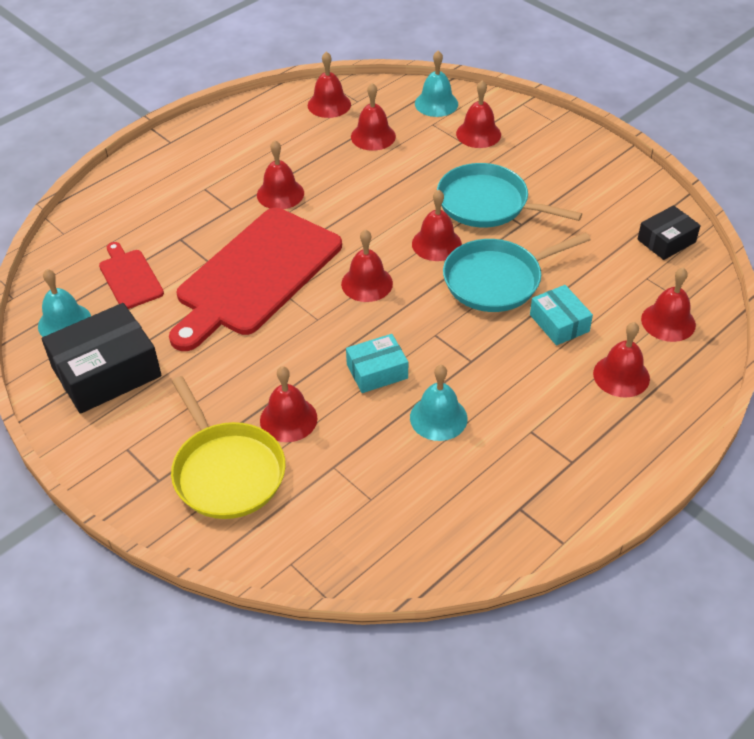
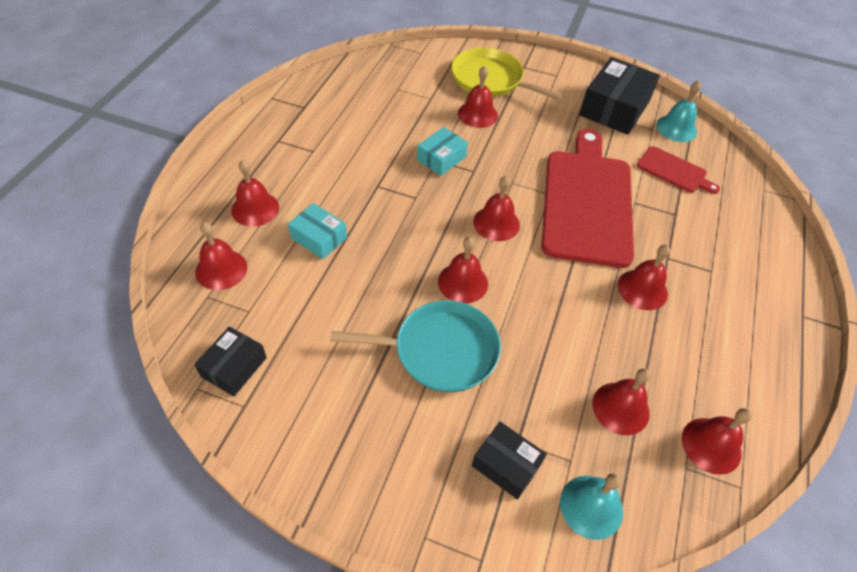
camera: 150 degrees right, 5 degrees up
(438, 418) = (381, 141): turquoise bell -> none
(478, 134) = (506, 465): red bell -> black box
(497, 280) = (389, 262): turquoise pan -> none

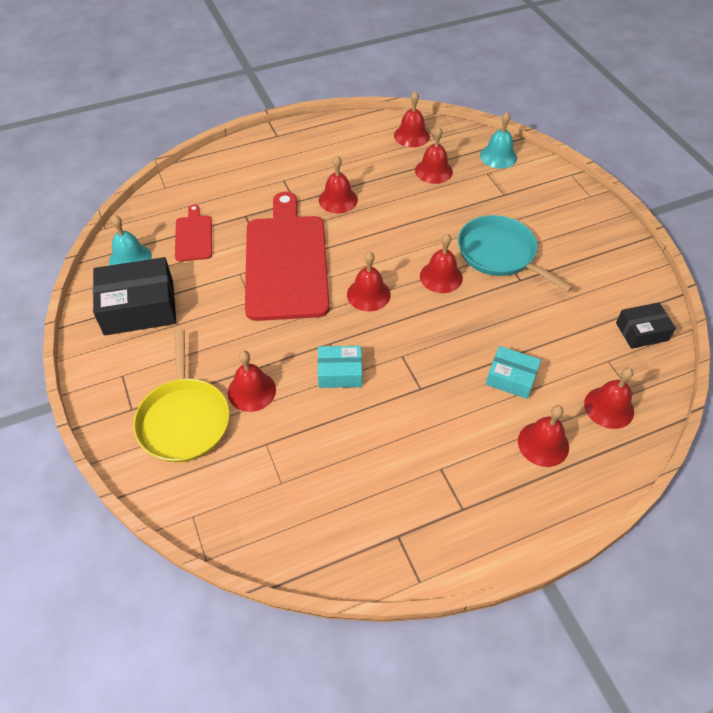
camera: 130 degrees left, 0 degrees up
(319, 238) = (511, 378): turquoise box -> turquoise box turned 60 degrees counterclockwise
(506, 465) = (521, 191): black box -> none
(587, 202) = (286, 262): red cutting board -> red cutting board turned 120 degrees clockwise

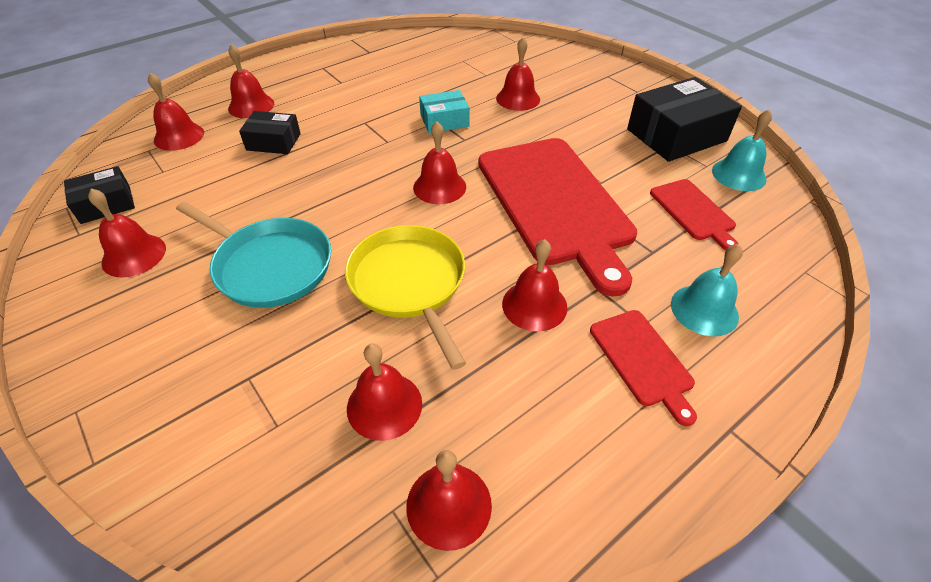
camera: 165 degrees right, 5 degrees down
(184, 419) = (560, 77): yellow pan -> yellow pan (409, 283)
(296, 165) = (642, 360): none -> red cutting board
(441, 277) = (353, 221): red bell -> red bell (134, 255)
(498, 156) = (246, 483): turquoise bell -> turquoise bell (704, 310)
(511, 378) = (273, 142): turquoise box -> black box

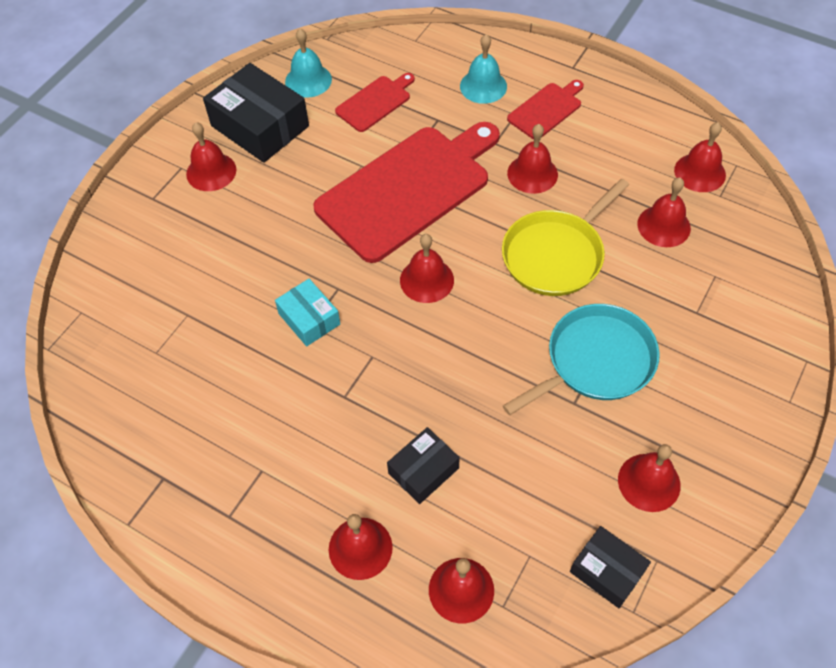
camera: 110 degrees left, 10 degrees up
(269, 266) = (595, 361): turquoise pan -> turquoise pan turned 45 degrees clockwise
(273, 142) = (423, 471): black box -> black box turned 60 degrees clockwise
(518, 98) = (235, 266): red bell -> red bell (211, 171)

